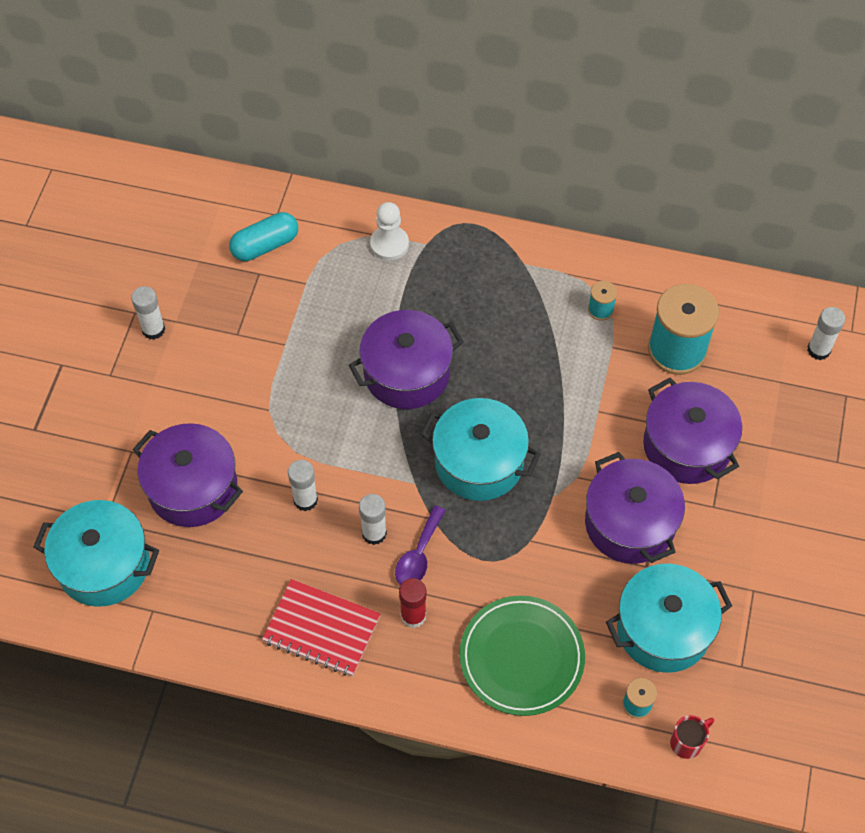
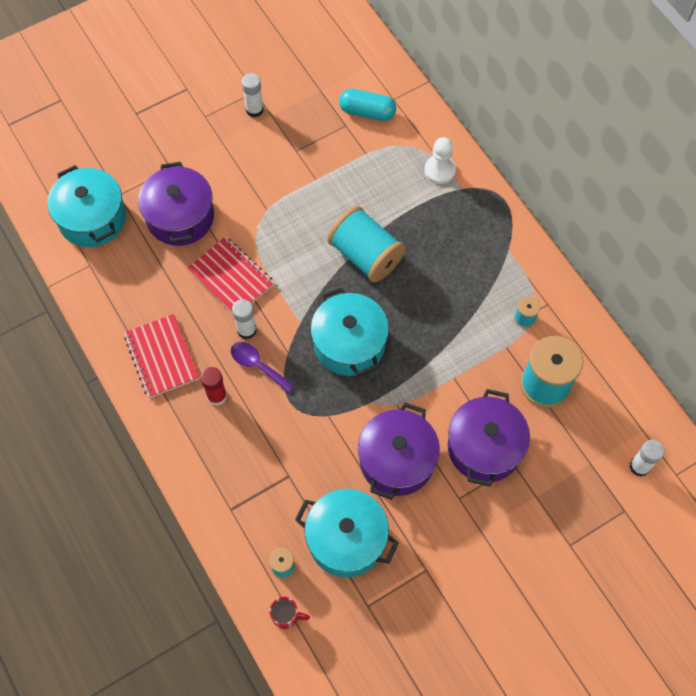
camera: 45 degrees right, 5 degrees up
(305, 500) = (231, 277): white glue stick -> red notebook
(406, 373) = (365, 255): purple pot -> turquoise spool
(418, 555) = (257, 365): purple spoon -> purple spoon turned 60 degrees clockwise
(521, 657) = (249, 476): green plate -> none

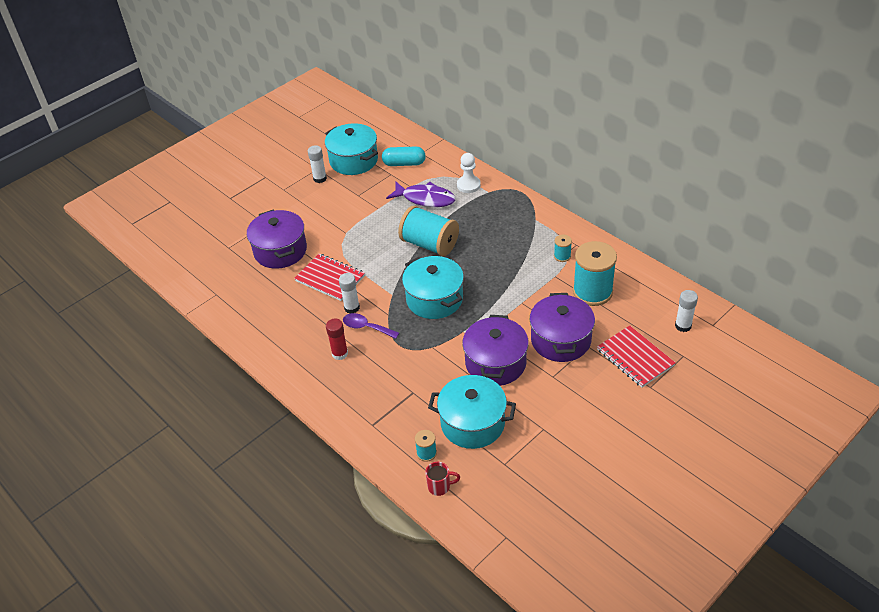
camera: 10 degrees left, 20 degrees down
(92, 218) = (211, 265): turquoise pot -> turquoise pot (353, 160)
(162, 357) = (288, 338): red notebook -> red notebook (635, 358)
(379, 179) = (425, 199): none -> purple fish

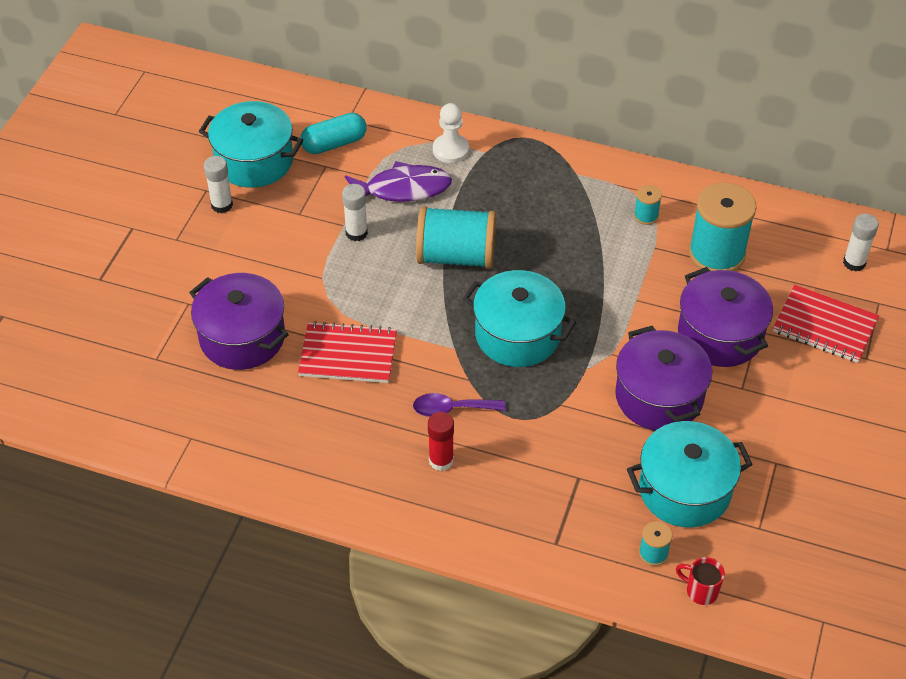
camera: 30 degrees left, 5 degrees up
(352, 308) = (410, 387): white glue stick -> white glue stick (356, 233)
(440, 486) = (700, 591): red mug -> red mug turned 120 degrees counterclockwise

